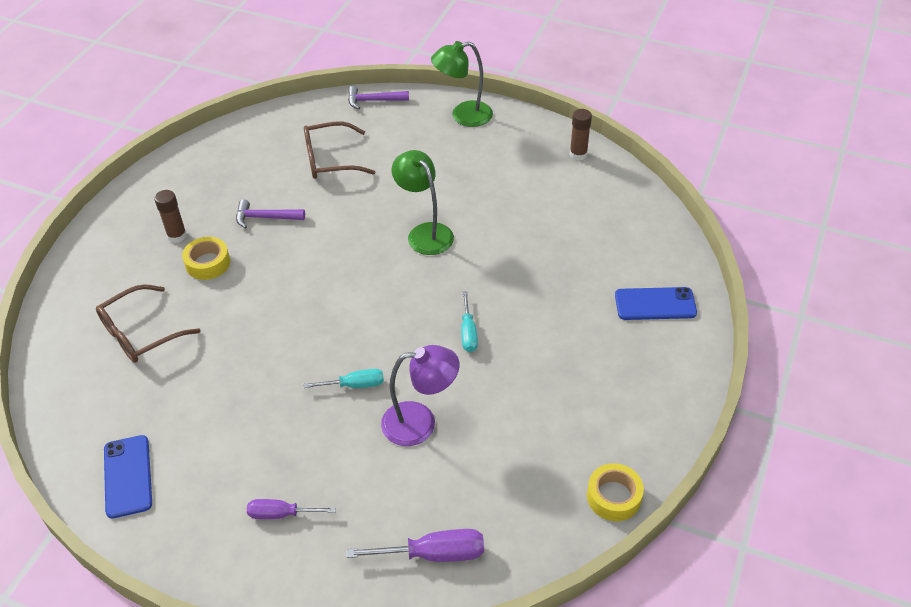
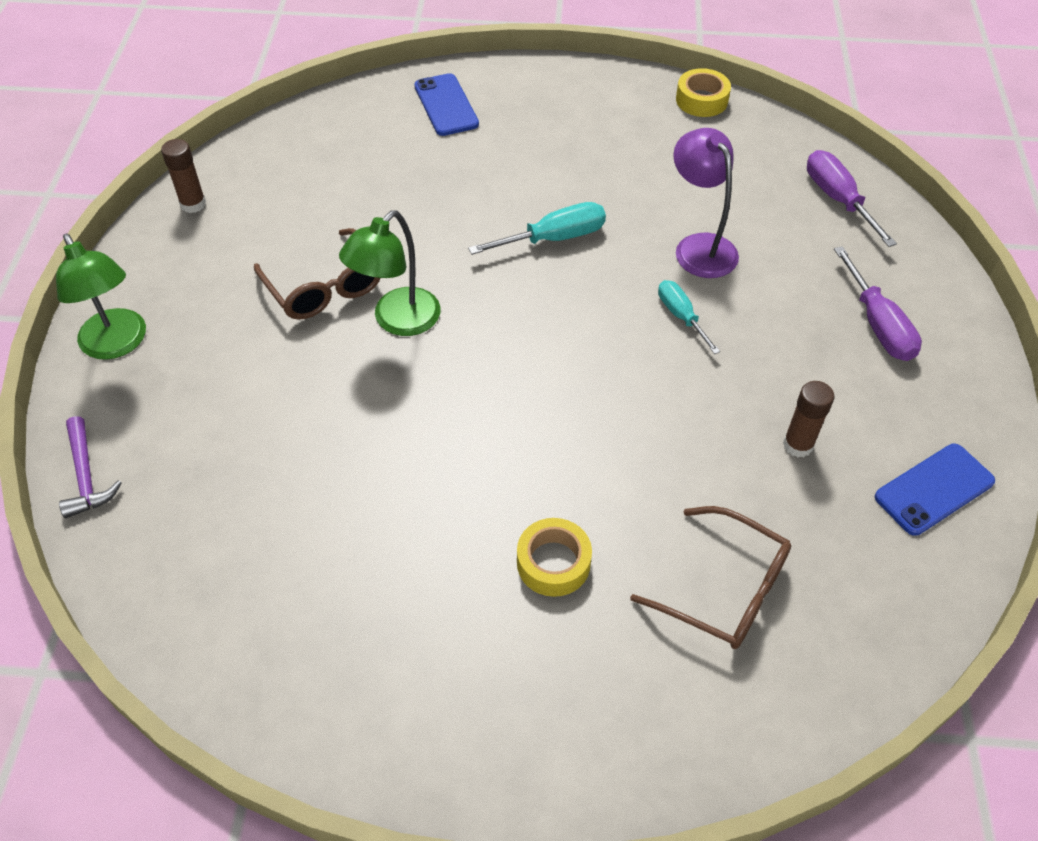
camera: 110 degrees left, 5 degrees up
(177, 236) = (511, 638): brown glue stick -> brown glue stick (798, 445)
(265, 218) = (427, 525): purple hammer -> none
(281, 514) = (878, 324): purple screwdriver -> purple screwdriver, size x1.50
(330, 160) = (262, 486): brown glasses -> brown glasses (324, 287)
(468, 332) = (554, 238): turquoise screwdriver -> turquoise screwdriver, size x1.50

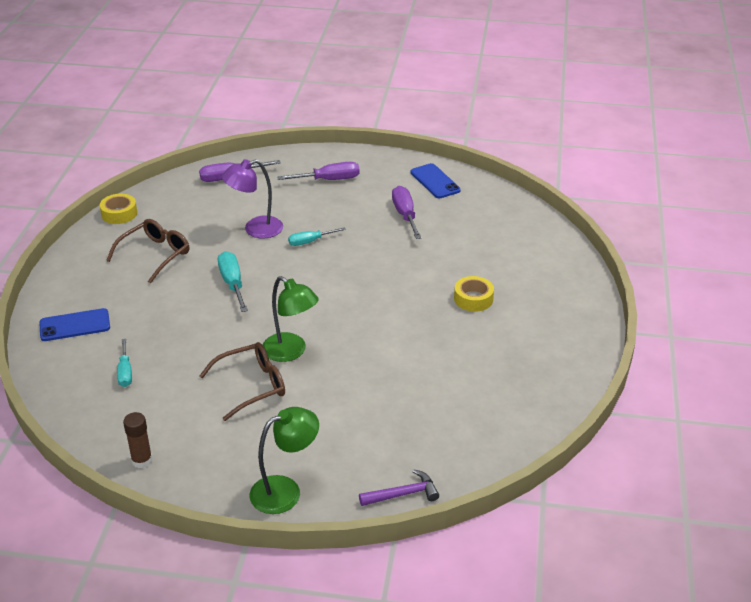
camera: 85 degrees left, 15 degrees down
(355, 164) = (125, 372): none -> turquoise screwdriver
(725, 589) = (489, 247): brown glasses -> brown glasses (155, 255)
(798, 445) = (405, 215): brown glue stick -> purple screwdriver

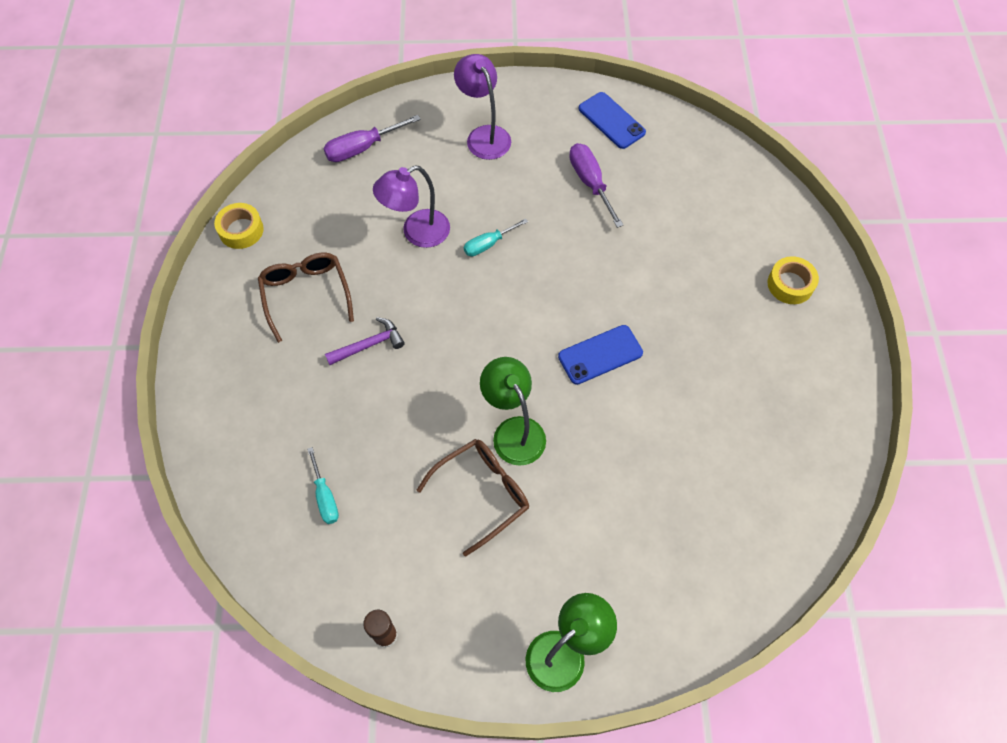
camera: 10 degrees left, 25 degrees up
(75, 325) = (241, 429): blue phone -> blue phone (600, 355)
(155, 255) = (306, 294): brown glasses -> brown glasses turned 45 degrees counterclockwise
(232, 283) = (414, 329): turquoise screwdriver -> none
(291, 352) = (513, 431): green lamp -> green lamp turned 150 degrees counterclockwise
(329, 180) = (484, 135): purple screwdriver -> purple lamp
(403, 494) = (699, 633): purple hammer -> purple hammer (369, 345)
(473, 299) = (703, 310): yellow tape -> yellow tape (790, 284)

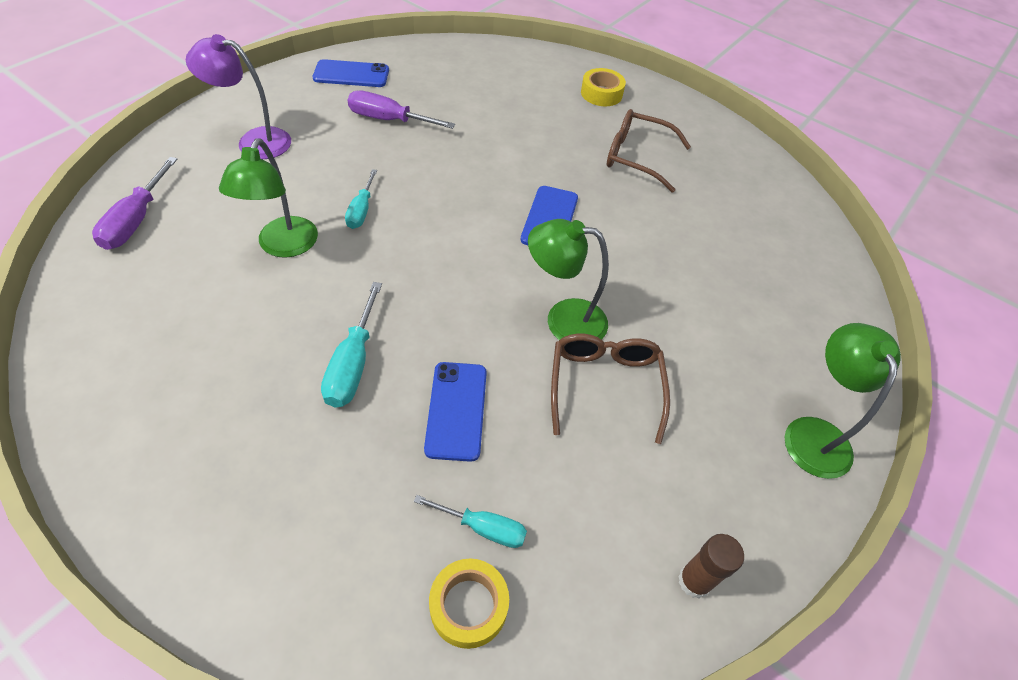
camera: 55 degrees left, 10 degrees down
(241, 230) = (68, 380): yellow tape -> yellow tape (468, 606)
(306, 294) = (228, 377): brown glasses -> brown glasses (636, 157)
(369, 345) = (353, 364): purple hammer -> turquoise screwdriver
(387, 424) = (456, 410): none -> blue phone
(417, 233) = (283, 246): purple lamp -> green lamp

